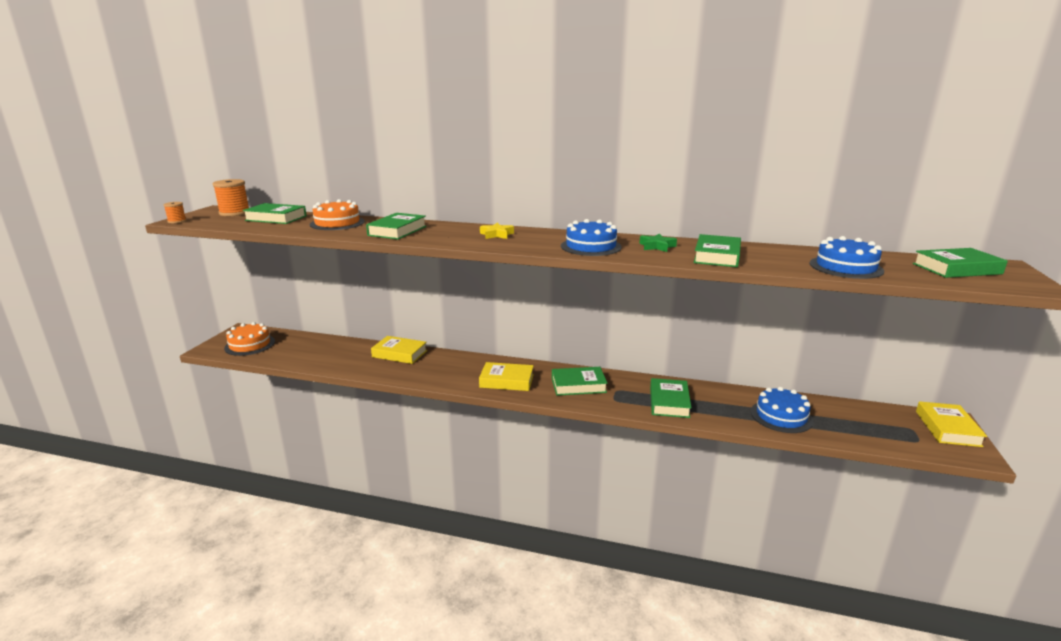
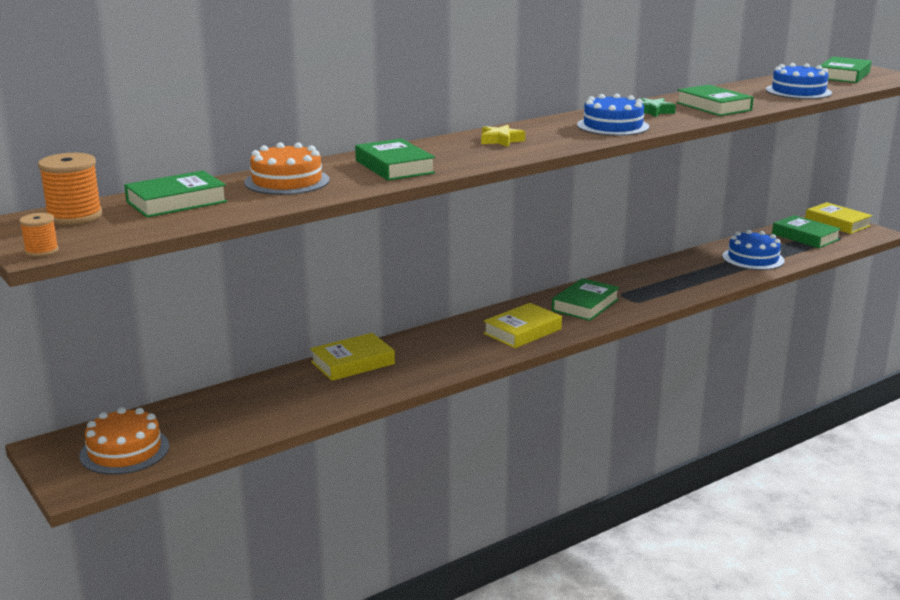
camera: 50 degrees left, 0 degrees up
(669, 402) = (673, 284): green book -> green book (805, 237)

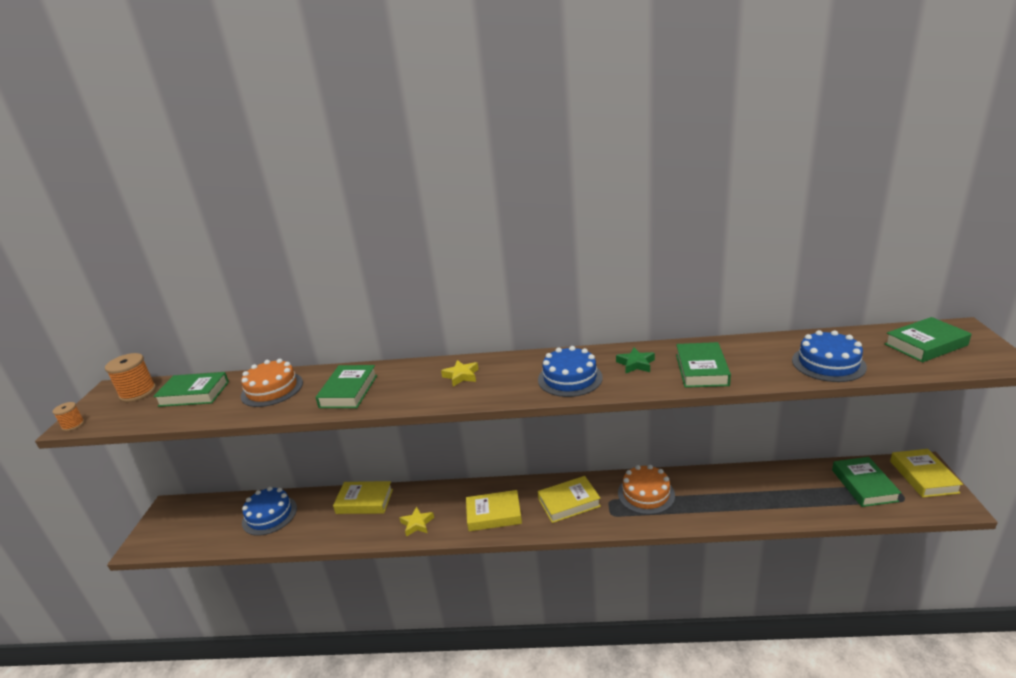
camera: 40 degrees right, 5 degrees up
(124, 451) = (186, 527): orange cake -> orange cake (646, 494)
(449, 359) = (417, 524): none -> yellow star
(585, 305) = (569, 503): green book -> yellow book
(753, 258) = (775, 498): blue cake -> blue cake (269, 515)

